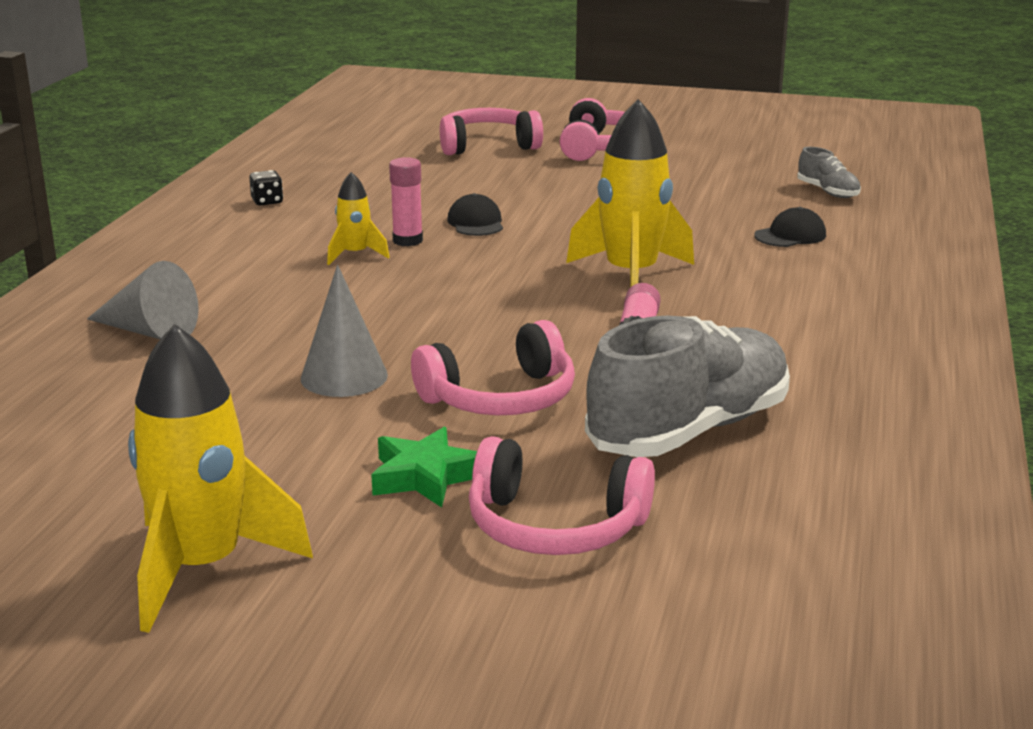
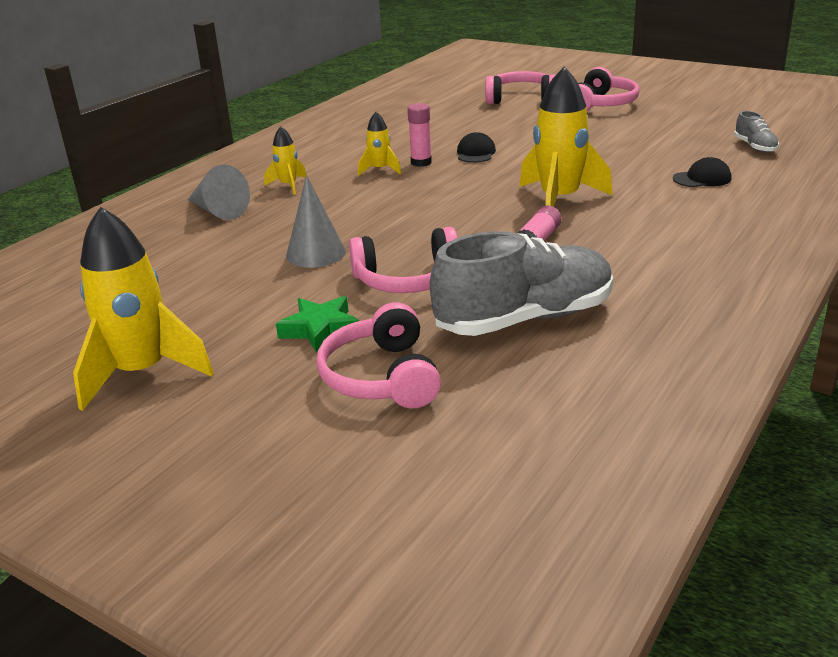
camera: 20 degrees right, 5 degrees up
(233, 287) = (288, 185): none -> yellow rocket
(267, 201) = (348, 129): black dice -> none
(555, 526) = (382, 377): pink headphones -> pink headphones turned 45 degrees clockwise

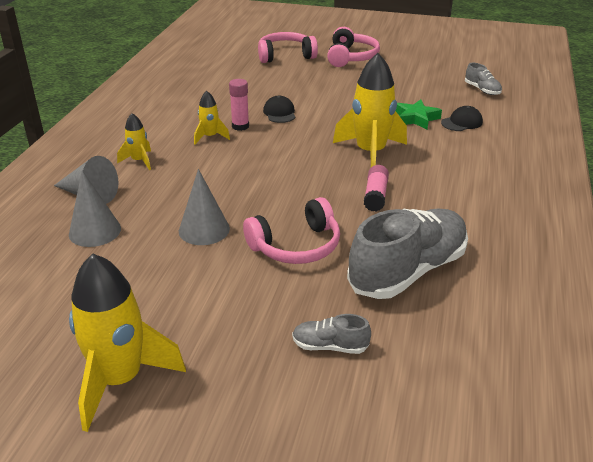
camera: 20 degrees left, 5 degrees up
(202, 243) = (95, 231): none -> grey cone
(320, 329) = (252, 307): green star -> green star (416, 118)
(382, 377) = (330, 346): pink headphones -> grey shoe

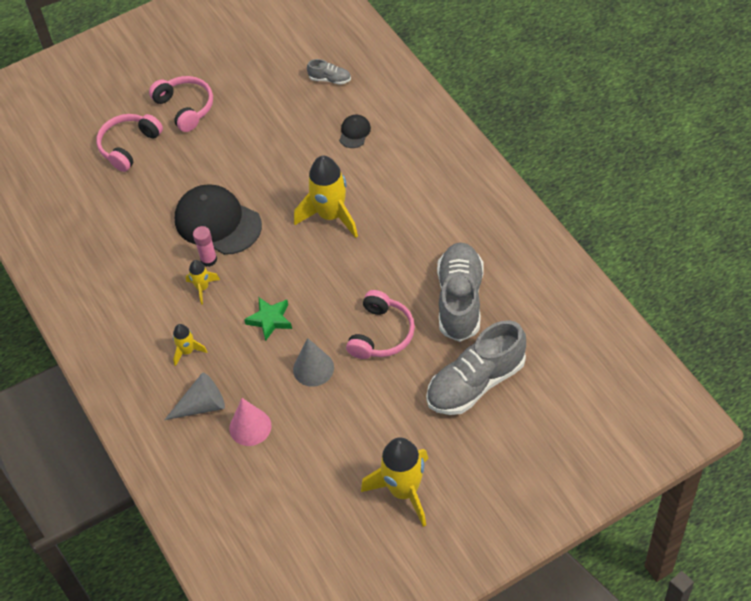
camera: 40 degrees left, 20 degrees up
(95, 231) = (250, 427): grey cone -> pink cone
(279, 113) = (217, 222): black cap -> black cap, size x2.22
(330, 346) = (476, 383): grey shoe -> grey shoe, size x2.26
(375, 196) = (378, 254): pink glue stick -> none
(416, 118) = (320, 152): green star -> green star (270, 320)

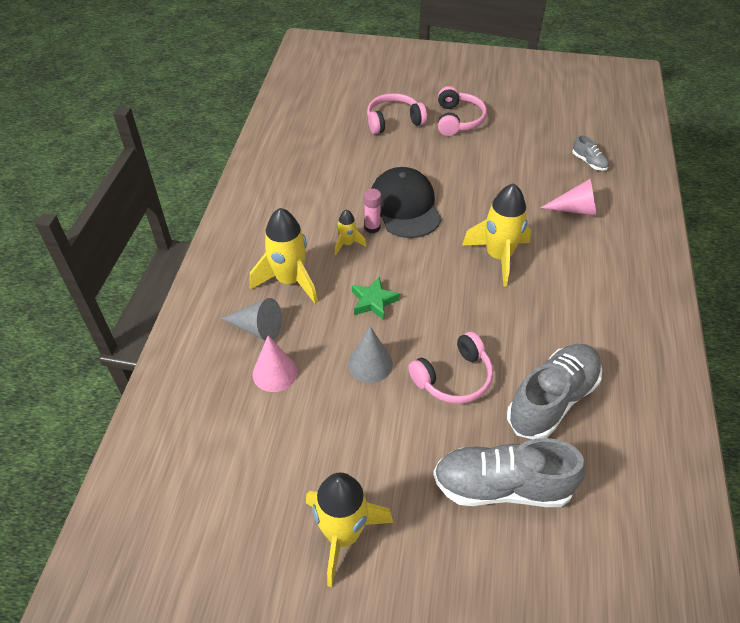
camera: 35 degrees right, 5 degrees down
(187, 351) = (289, 281): yellow rocket -> yellow rocket, size x2.01
(354, 132) = (575, 209): black cap -> pink cone

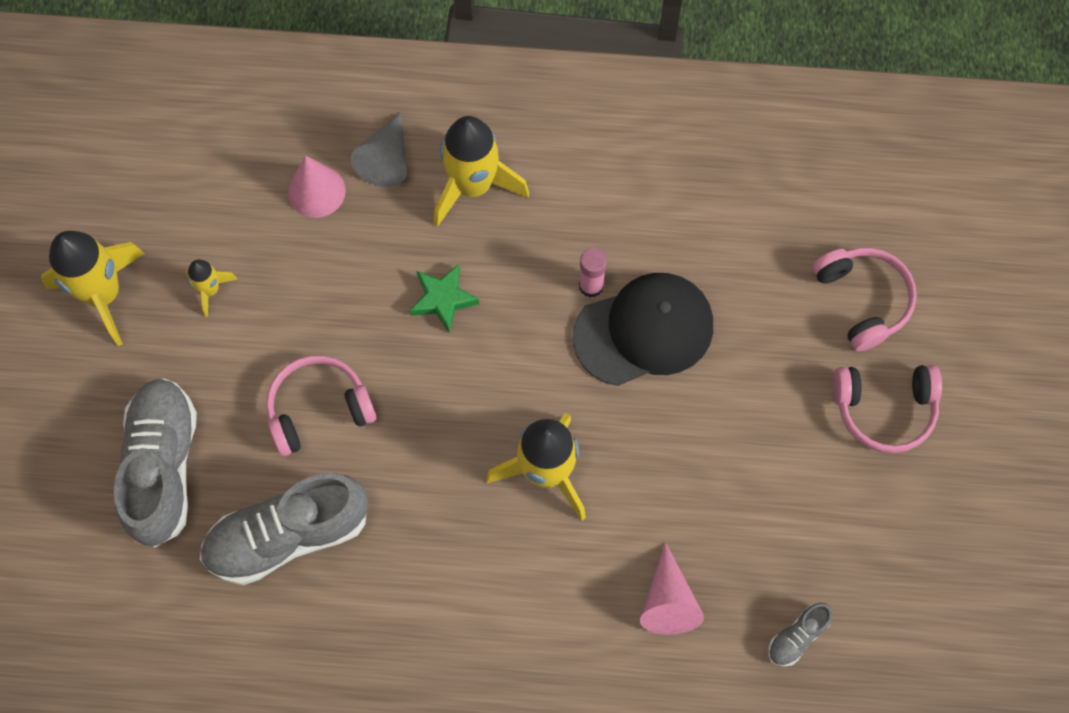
camera: 85 degrees right, 20 degrees up
(347, 244) = (552, 254): yellow rocket -> yellow rocket (210, 290)
(370, 364) = (336, 303): grey cone -> none
(453, 378) = (318, 409): pink headphones -> pink headphones turned 105 degrees clockwise
(552, 400) = (288, 535): grey shoe -> grey shoe turned 120 degrees clockwise

